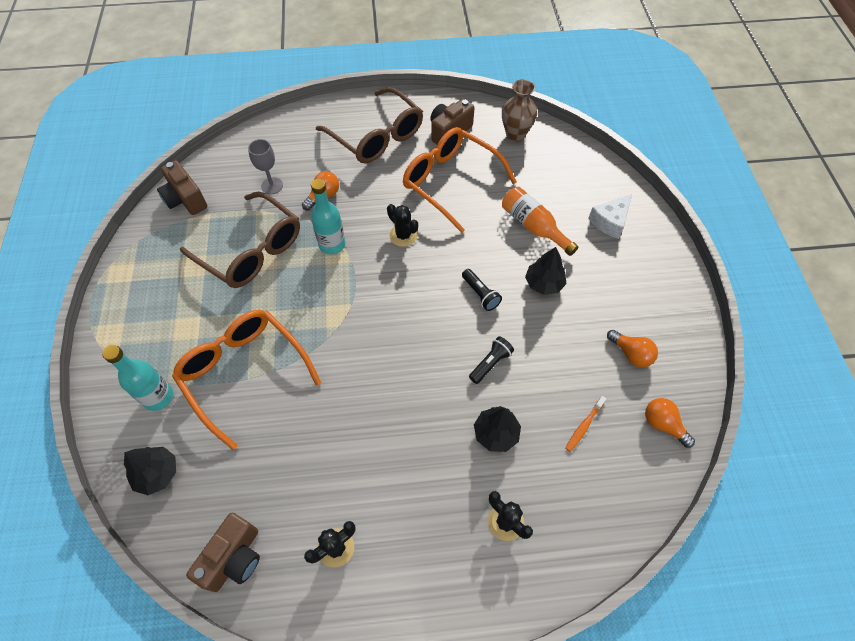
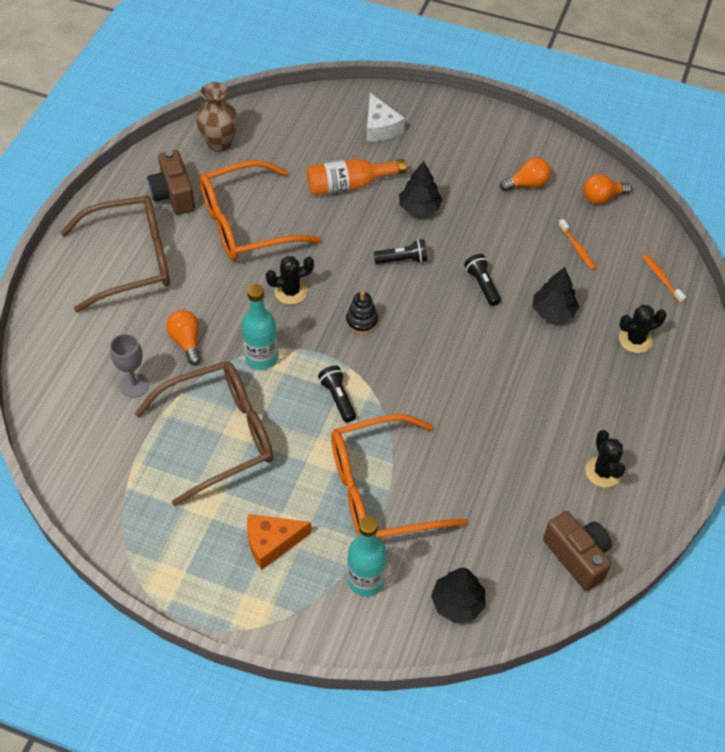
camera: 65 degrees left, 5 degrees down
(171, 321) = (272, 543): none -> orange cheese
(185, 199) = (92, 481): brown camera -> none
(318, 308) = (338, 398): none -> black flashlight
(401, 292) = (361, 321): none -> black stacking toy
(598, 520) = (661, 278): none -> orange toothbrush

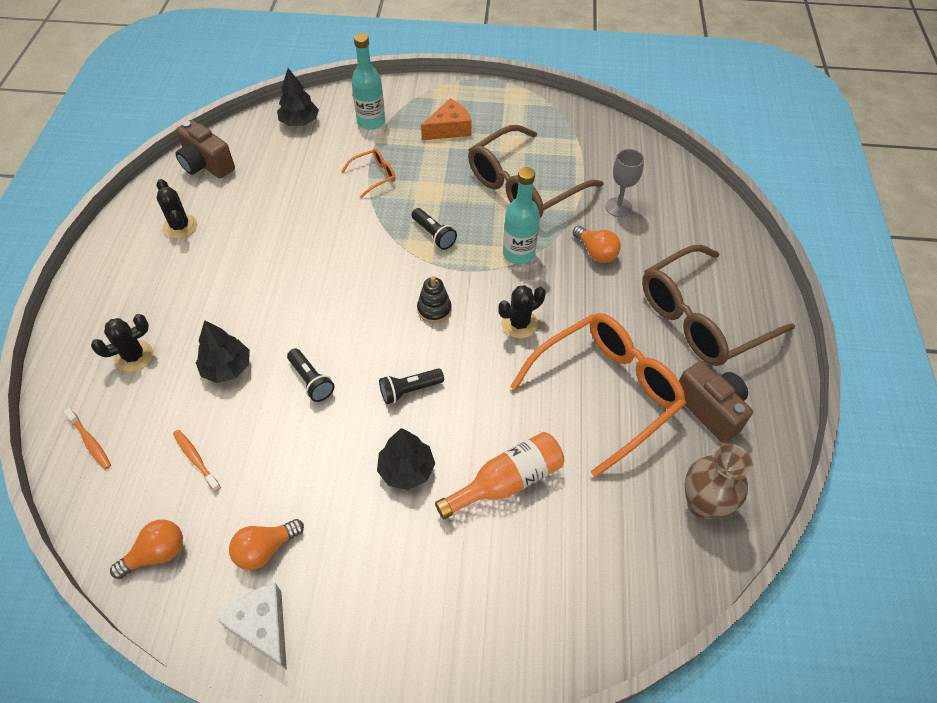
camera: 165 degrees right, 0 degrees up
(380, 127) = (497, 601): white cheese -> white cheese (263, 627)
(382, 490) = (373, 176): orange glasses -> orange glasses, size x0.43

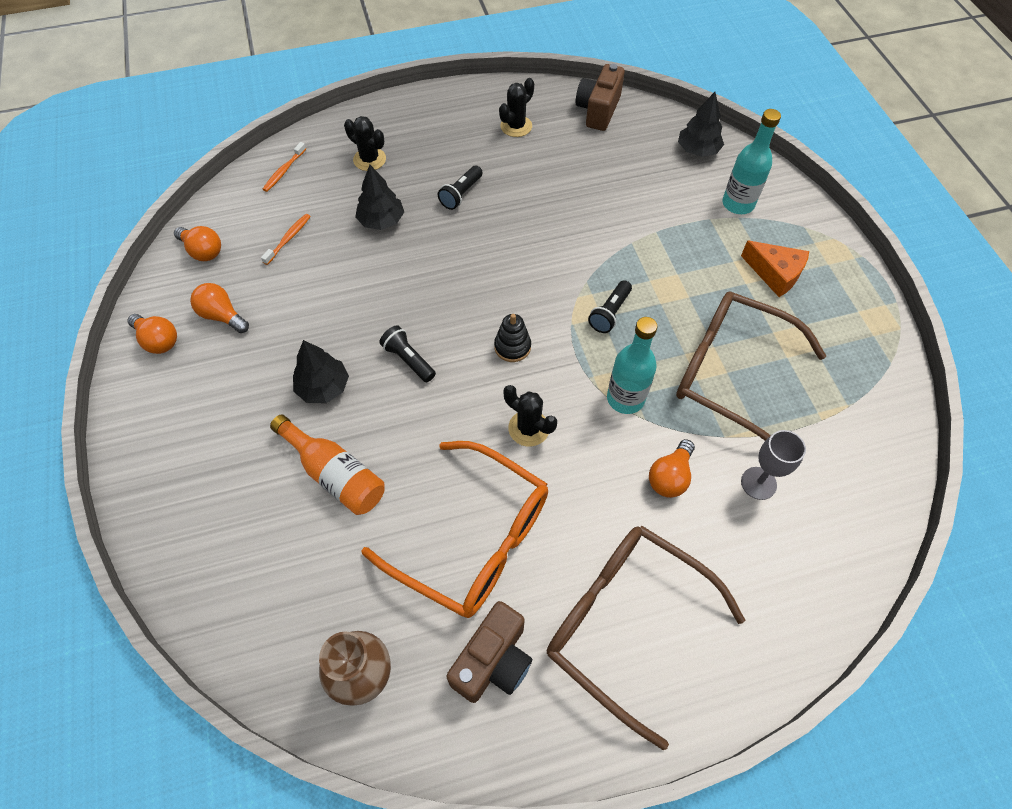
camera: 70 degrees right, 5 degrees up
(263, 627) = (158, 341): white cheese -> orange light bulb
(311, 381) = (390, 282): black flashlight -> black flashlight (461, 194)
(373, 176) = (661, 235): orange glasses -> none

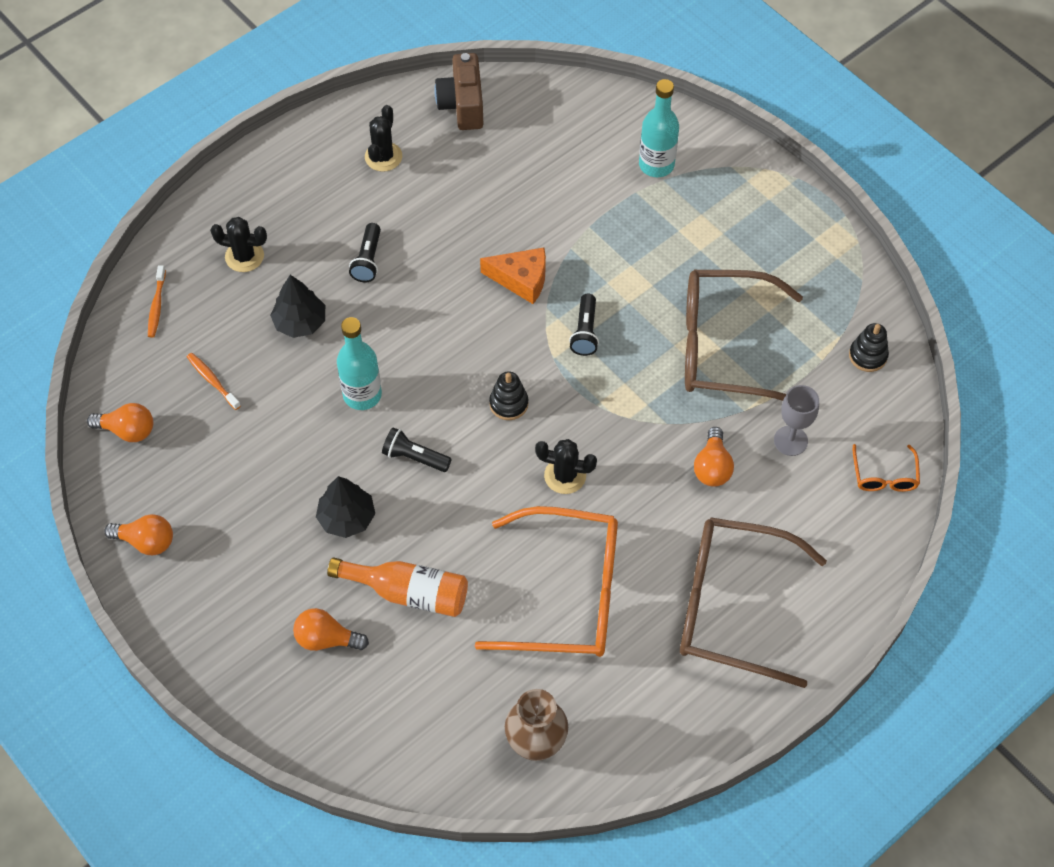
camera: 25 degrees left, 0 degrees up
(222, 316) = (196, 489): orange light bulb -> orange light bulb (326, 639)
(288, 239) = (212, 381): orange toothbrush -> orange toothbrush turned 45 degrees counterclockwise
(493, 661) = (637, 684): brown camera -> none
(625, 398) = (639, 411): turquoise bottle -> turquoise bottle (362, 395)
(697, 150) = (589, 116): black tree -> none
(775, 273) = (723, 229): orange cheese -> orange cheese (521, 279)
(842, 557) = (884, 475): none -> orange glasses
(870, 433) = (867, 356): none -> black stacking toy

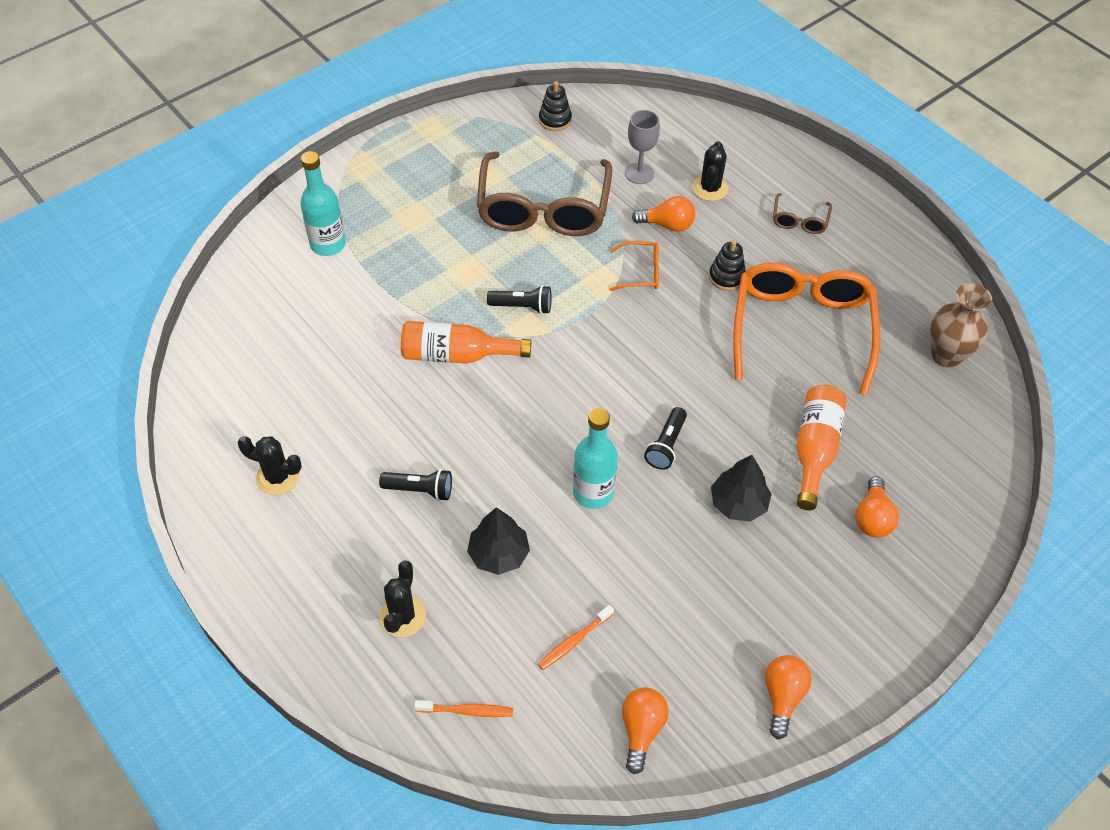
camera: 90 degrees left, 5 degrees down
(462, 105) = (217, 402): brown camera -> none
(508, 403) = (603, 368): black stacking toy -> black stacking toy (726, 277)
(521, 279) = (457, 355): orange cheese -> orange bottle
(565, 476) = (681, 327): black cactus -> black cactus (710, 188)
(733, 607) = (799, 220): brown glasses -> brown glasses, size x0.43
(884, 475) = (670, 121): orange glasses -> orange glasses (640, 272)

